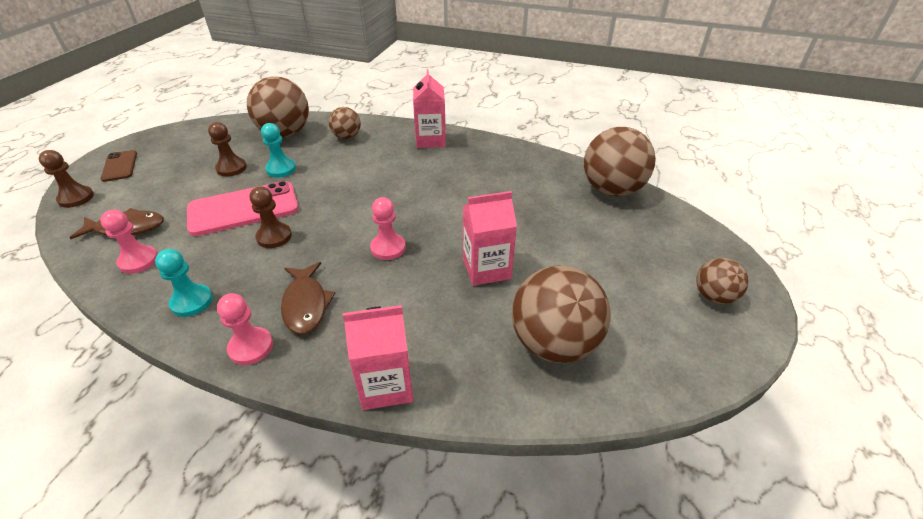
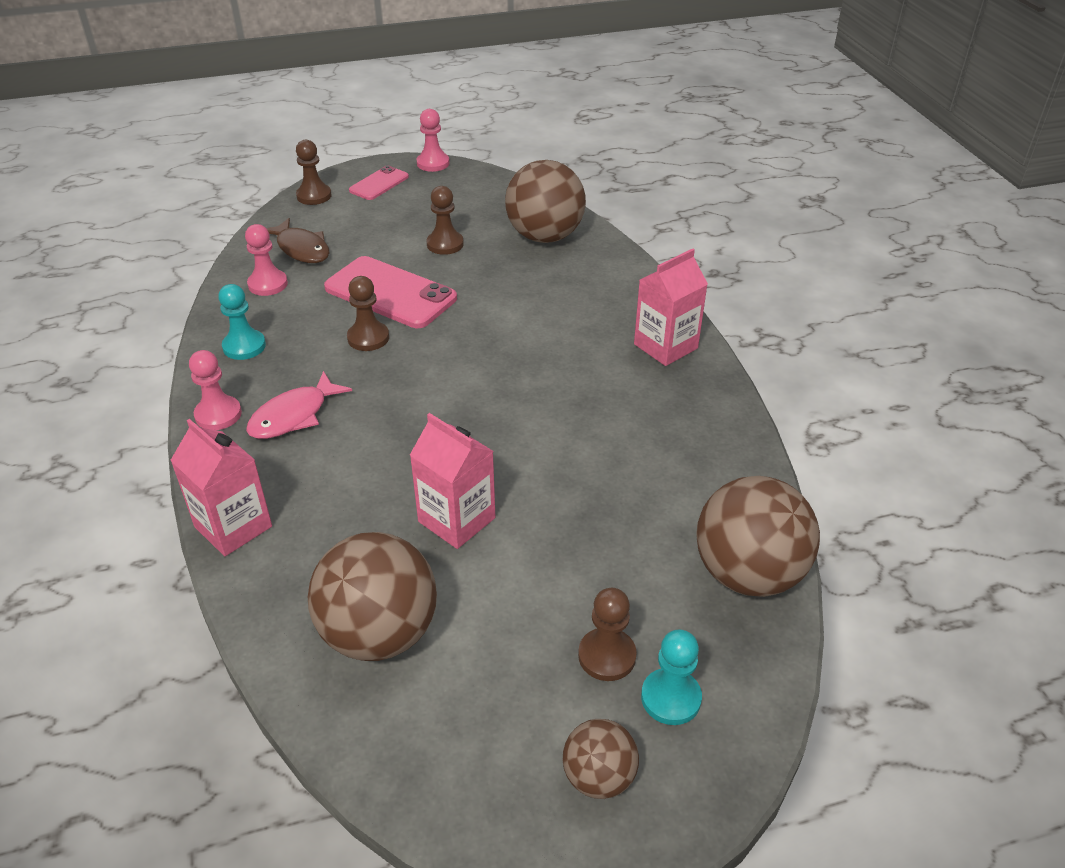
camera: 55 degrees right, 0 degrees up
(120, 166) = (379, 184): brown phone -> pink phone
(281, 169) = (478, 274): turquoise pawn -> turquoise pawn (671, 698)
(306, 304) = (294, 416): brown fish -> pink fish
(347, 137) = (591, 280): brown ball -> none
(388, 248) = (422, 424): pink pawn -> pink pawn (433, 163)
(634, 257) = (607, 656): none -> brown pawn

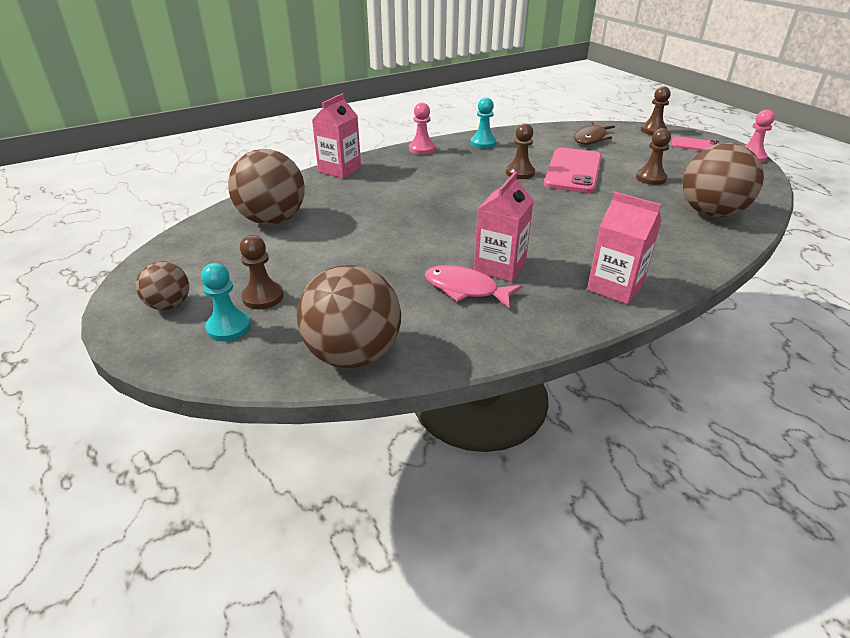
camera: 75 degrees right, 5 degrees down
(268, 284) = (545, 137): pink pawn -> none
(294, 416) = (432, 167): pink fish -> pink fish (465, 289)
(456, 520) = (367, 228): pink carton -> pink carton (500, 267)

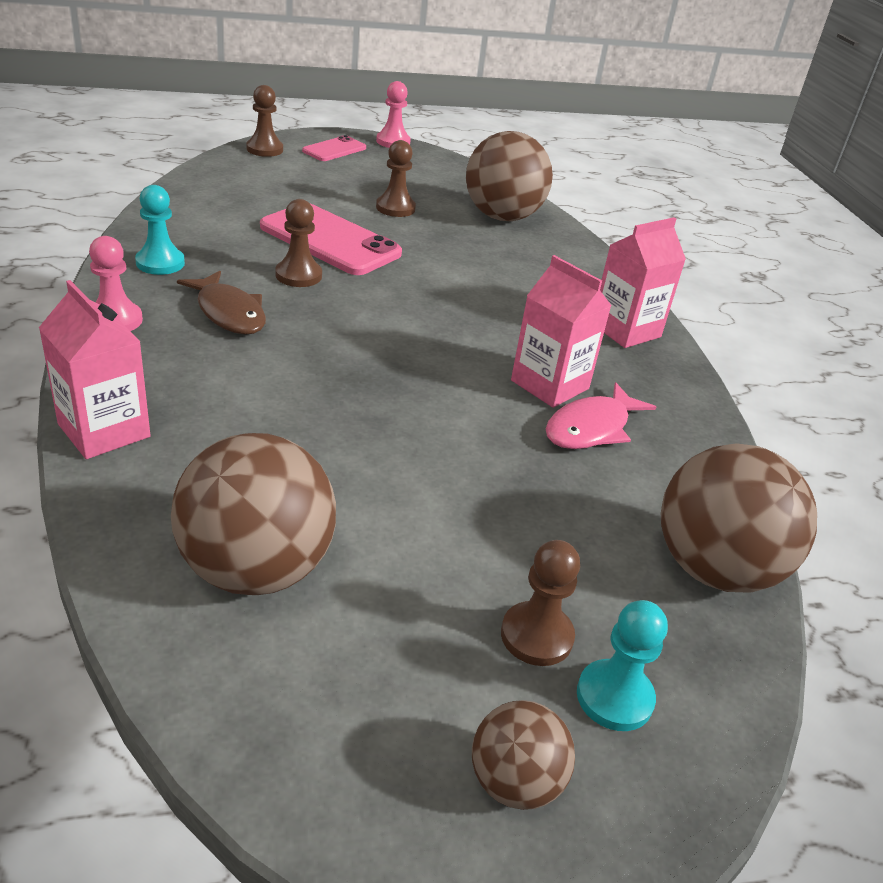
camera: 75 degrees left, 0 degrees up
(591, 138) = (242, 190): brown fish -> brown fish (229, 313)

